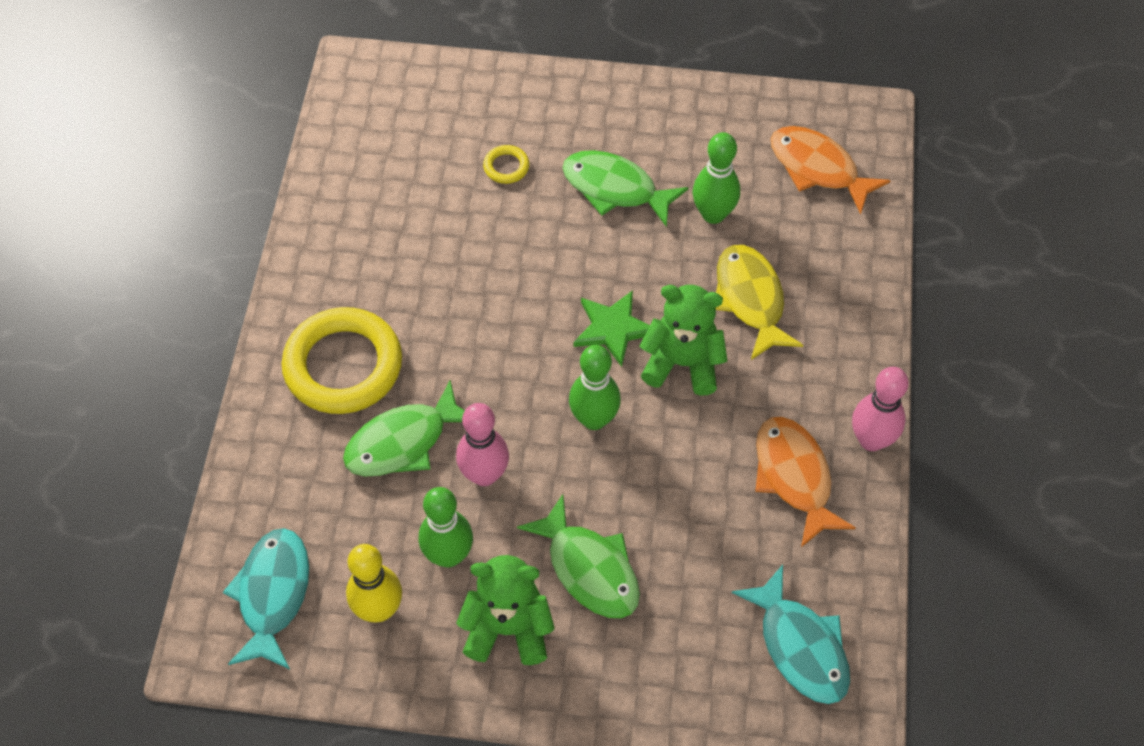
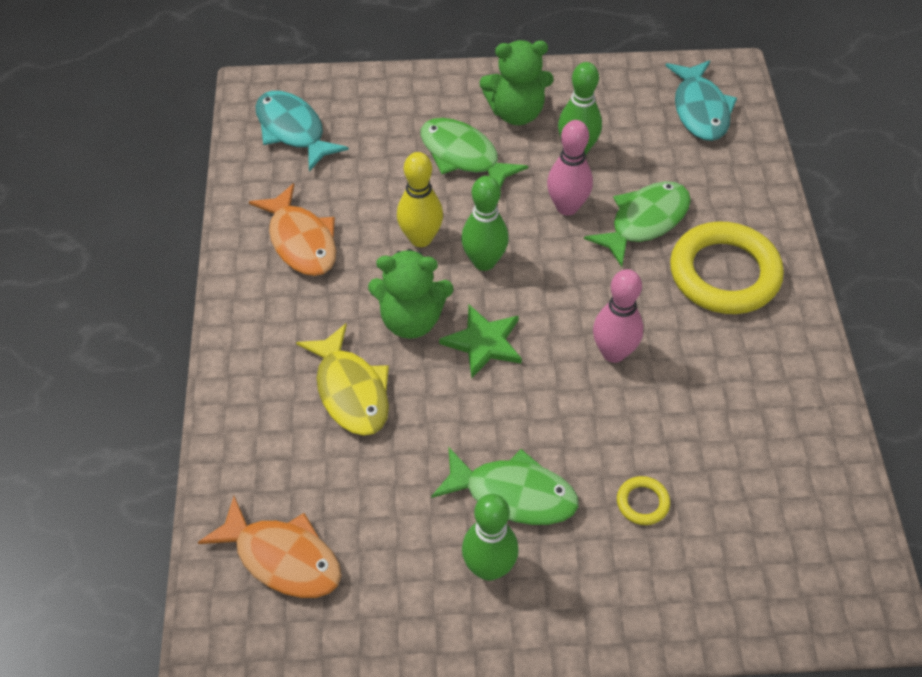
camera: 170 degrees right, 5 degrees down
(379, 609) = (617, 111): yellow bowling pin -> yellow bowling pin (420, 238)
(713, 214) = (399, 480): green bowling pin -> green bowling pin (489, 568)
(871, 440) = (232, 279): pink bowling pin -> pink bowling pin (613, 353)

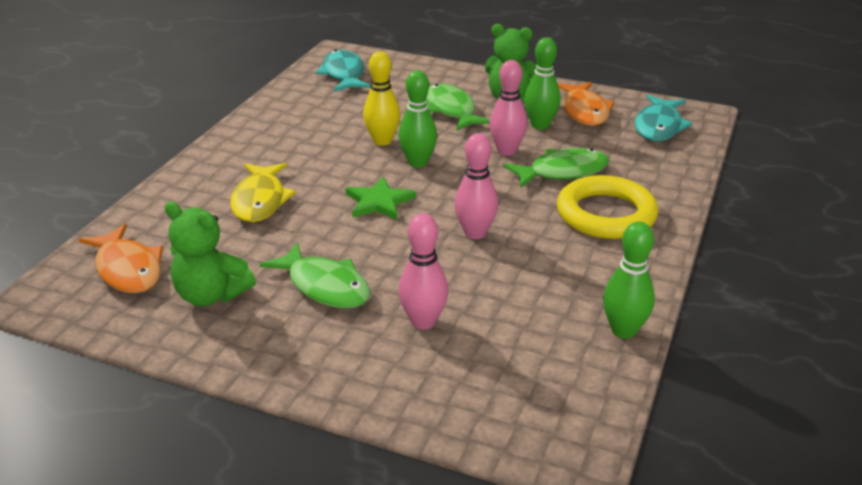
camera: 25 degrees right, 20 degrees down
(301, 241) = (298, 123): orange fish -> orange fish (584, 111)
(411, 320) = (337, 177): green teddy bear -> green teddy bear (211, 295)
(489, 568) = (267, 321): green bowling pin -> green bowling pin (623, 330)
(642, 503) = (423, 322): yellow ring -> pink bowling pin

